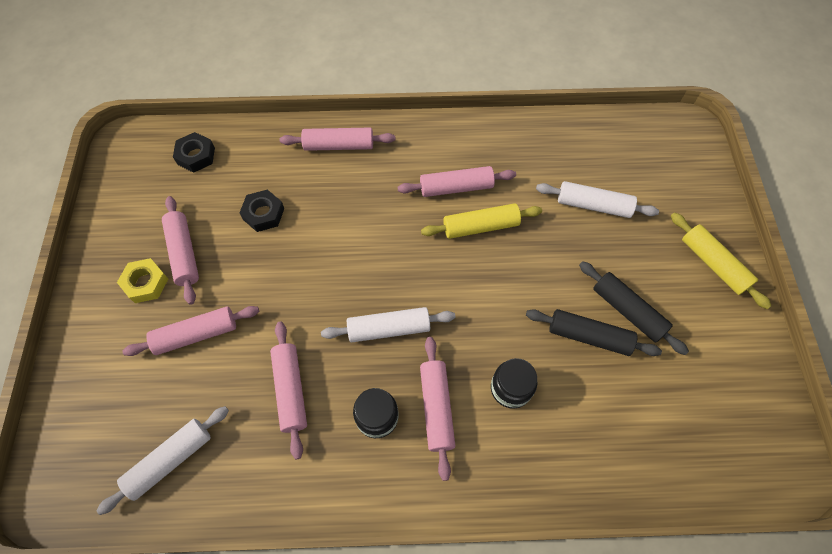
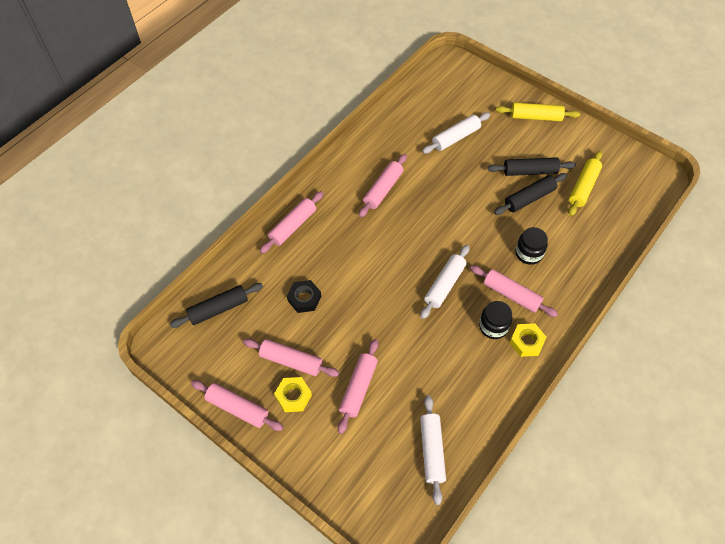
camera: 50 degrees left, 5 degrees down
(196, 156) = (218, 309): black nut -> black rolling pin
(291, 390) = (440, 359): pink rolling pin -> pink rolling pin (238, 408)
(386, 469) = (526, 342): none -> yellow nut
(480, 226) = (420, 196): yellow rolling pin -> yellow rolling pin (583, 187)

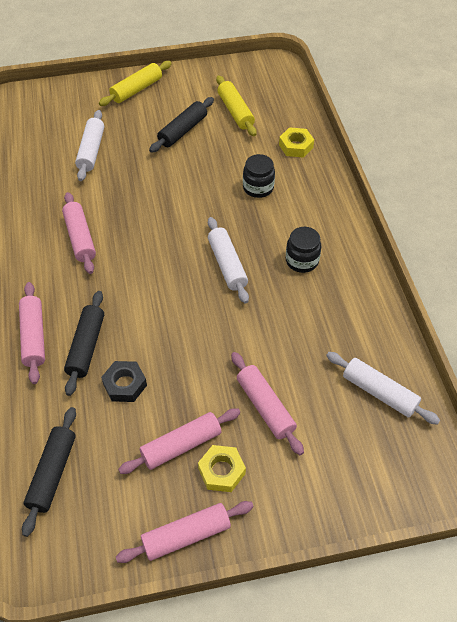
camera: 50 degrees left, 5 degrees down
(511, 294) = (284, 227): pink rolling pin -> none
(526, 342) = (338, 249): yellow nut -> yellow nut (296, 146)
(529, 198) = (207, 149): black rolling pin -> black rolling pin (86, 347)

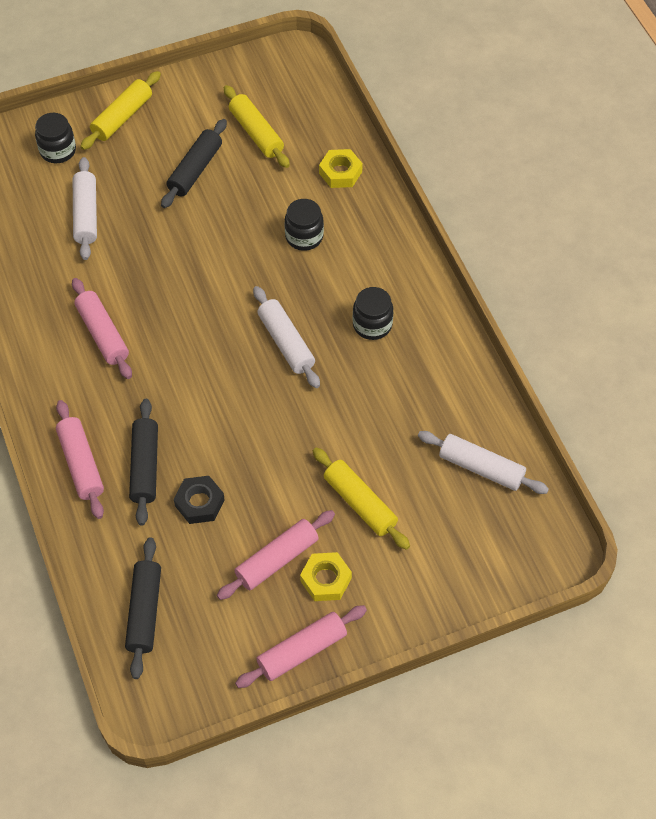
camera: 10 degrees left, 5 degrees up
(82, 106) = (58, 151): none -> black jar
(265, 406) = (360, 503): pink rolling pin -> yellow rolling pin

